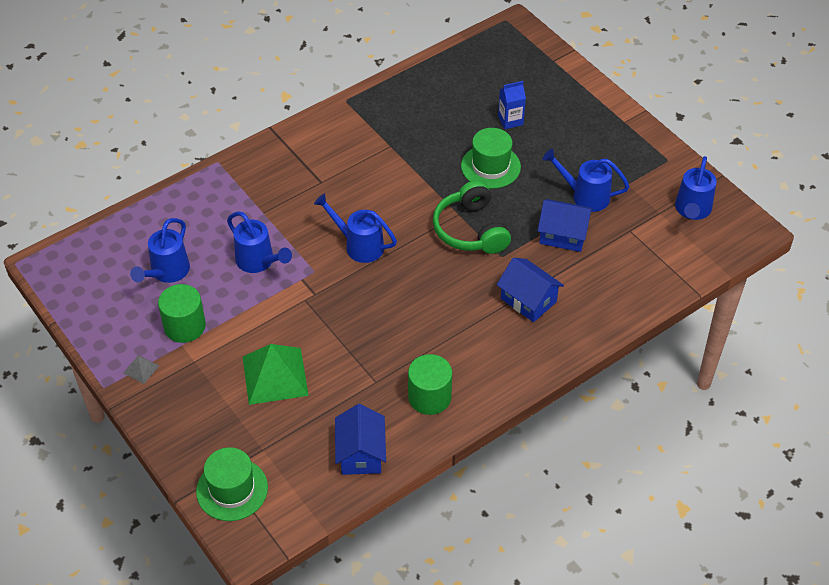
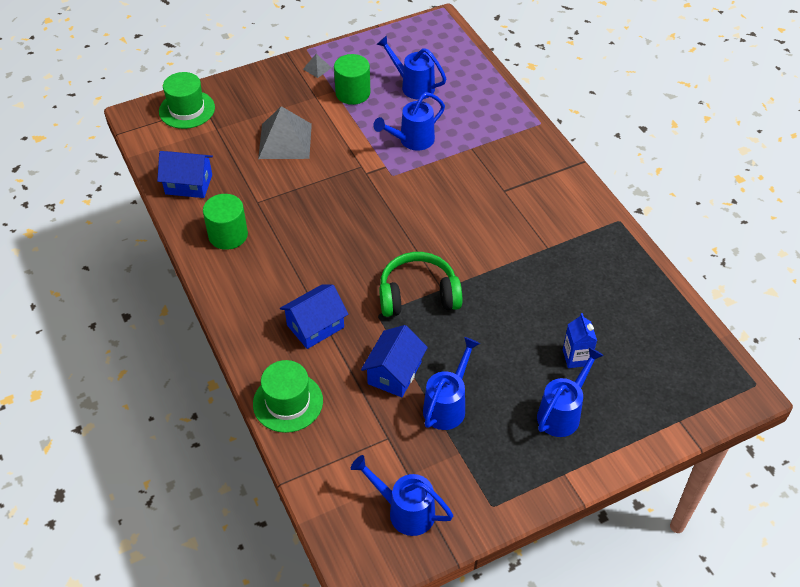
camera: 100 degrees right, 0 degrees up
(275, 375) = (285, 141): green pyramid -> grey pyramid
(359, 245) = (416, 209): blue watering can -> blue watering can (562, 413)
(490, 166) = (505, 327): green hat -> green hat (288, 402)

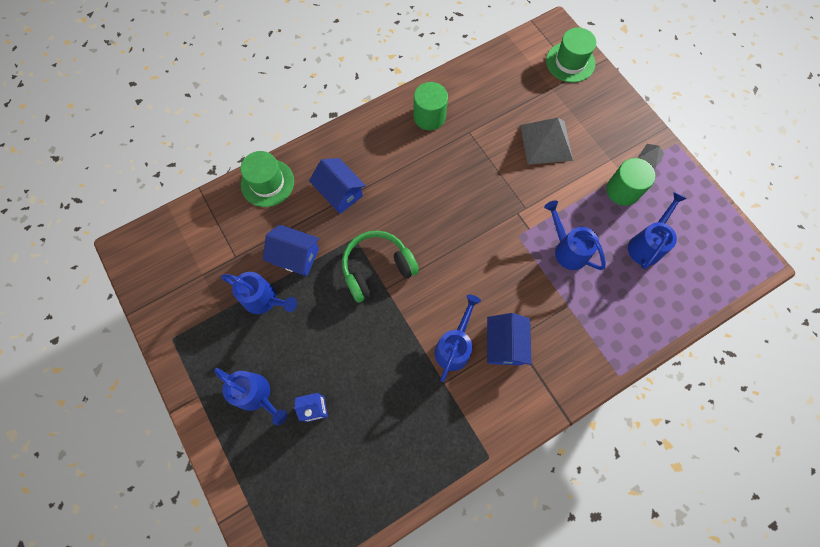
camera: 85 degrees right, 20 degrees up
(189, 184) = (481, 80): blue house -> blue house (504, 344)
(405, 511) = (171, 274): blue watering can -> blue watering can (454, 347)
(418, 295) = (377, 269): green headphones -> green headphones turned 105 degrees counterclockwise

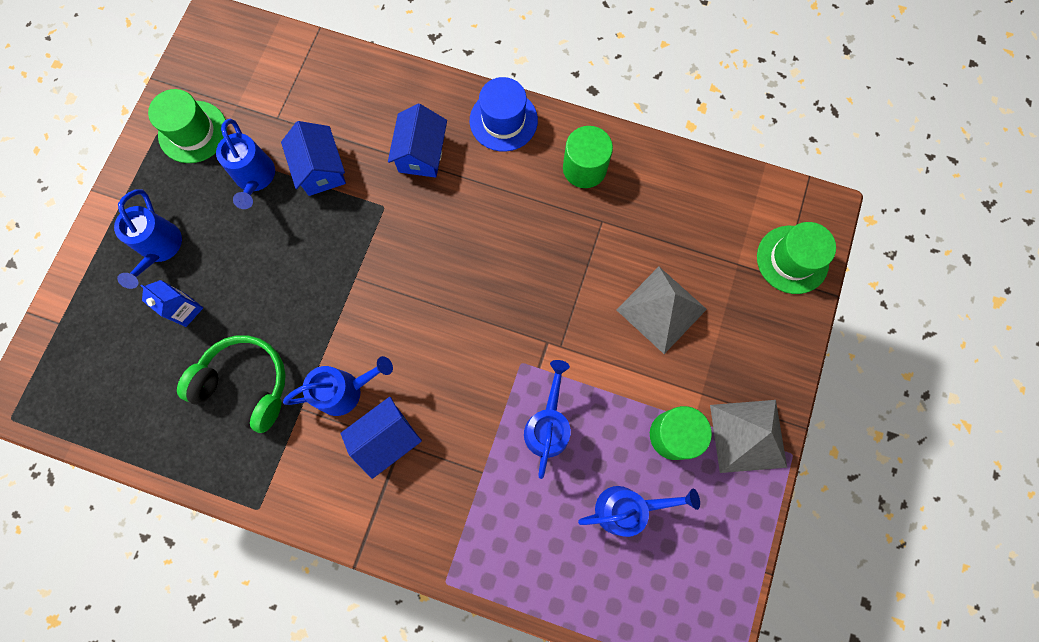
camera: 50 degrees right, 5 degrees up
(267, 183) = (376, 81): green hat -> green hat (193, 132)
(361, 134) = (503, 120): none -> blue hat
(377, 269) = (369, 253): green headphones -> green headphones (246, 384)
(651, 155) = (748, 436): grey pyramid -> grey pyramid, size x2.28

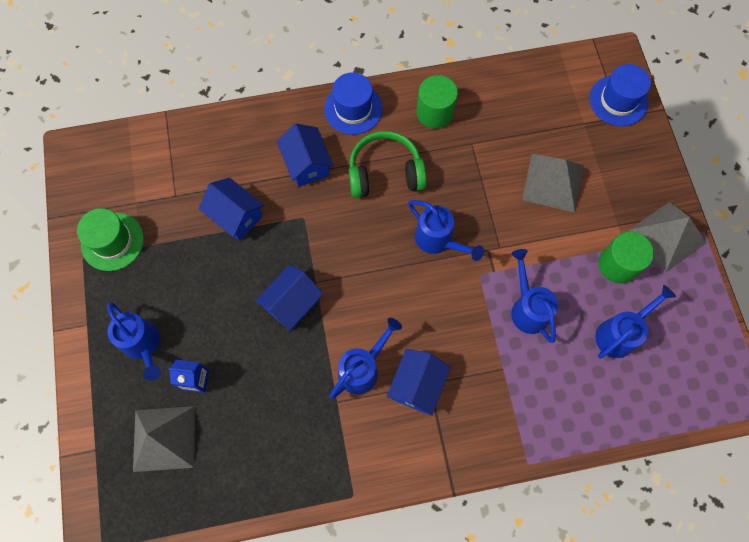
camera: 30 degrees left, 5 degrees down
(124, 349) = (164, 438): none -> grey pyramid
(246, 384) = (282, 409): green headphones -> green headphones (385, 173)
(255, 178) = (187, 250): blue watering can -> blue watering can (438, 240)
(319, 287) = (292, 303): none -> blue house
(792, 259) = (618, 100): green hat -> blue hat

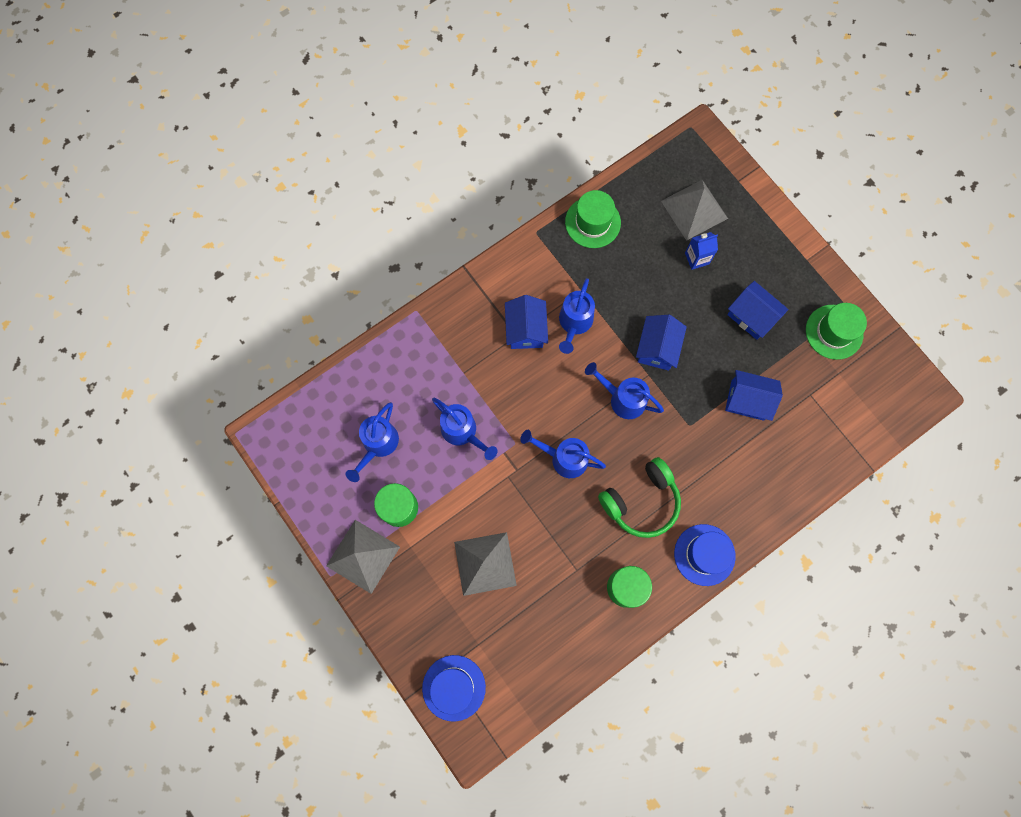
camera: 155 degrees right, 5 degrees up
(143, 345) = (753, 265): blue watering can -> blue watering can (623, 399)
(283, 477) = (592, 222): none -> green hat
(307, 164) = (715, 477): blue house -> blue house (752, 316)

